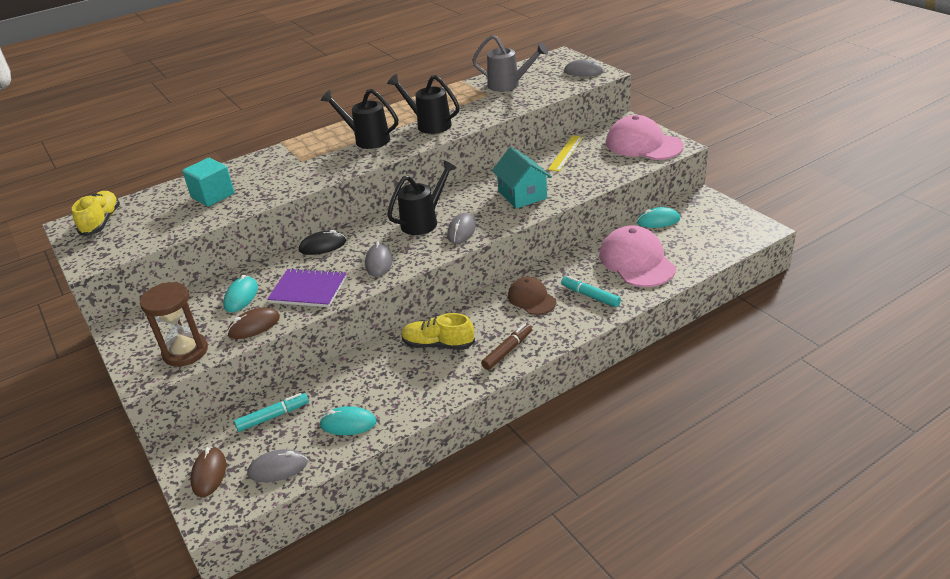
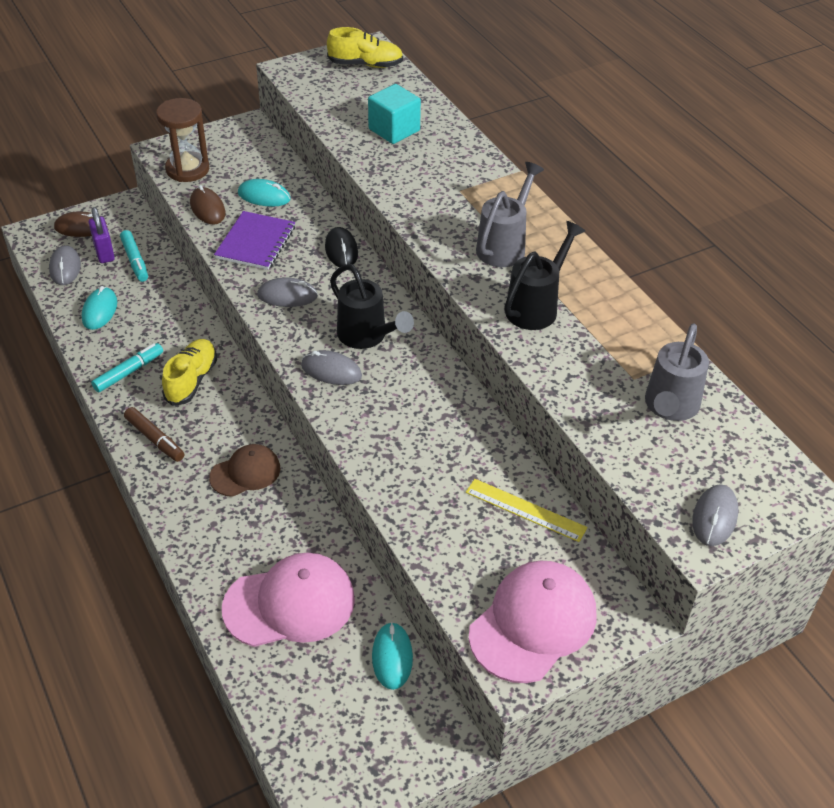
camera: 90 degrees right, 10 degrees up
(257, 443) = (104, 253): none -> purple padlock
(367, 139) = (504, 246): black watering can -> grey watering can
(522, 195) = (406, 441): turquoise house -> none
(590, 296) = (229, 534): turquoise marker -> turquoise marker (129, 372)

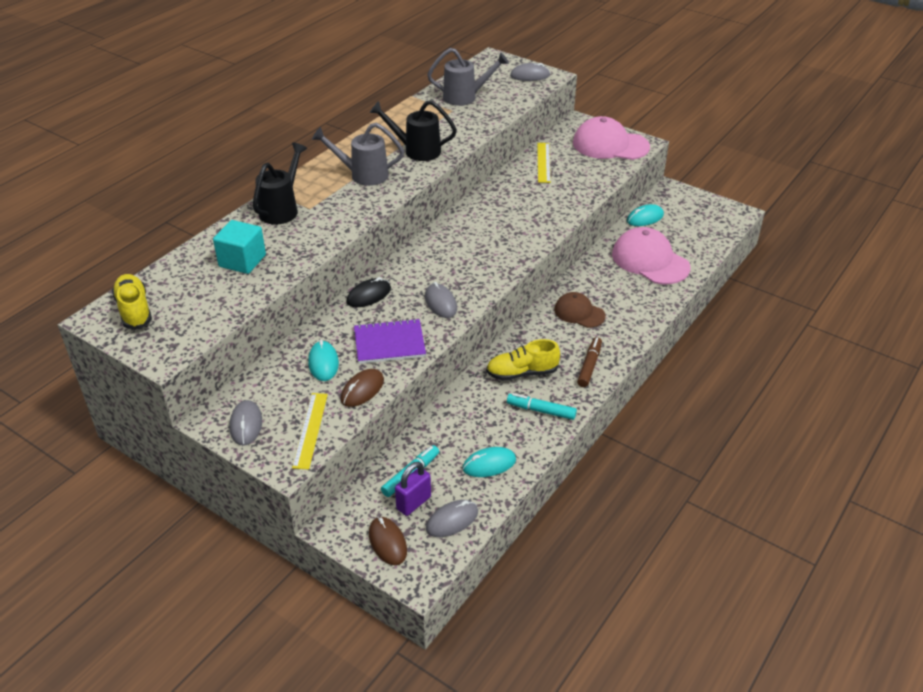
camera: 115 degrees left, 5 degrees down
(187, 169) = (310, 430): brown hourglass -> yellow ruler
(331, 371) = (499, 257): grey mouse -> grey mouse (246, 425)
(366, 336) = (454, 254): black watering can -> black watering can (282, 209)

